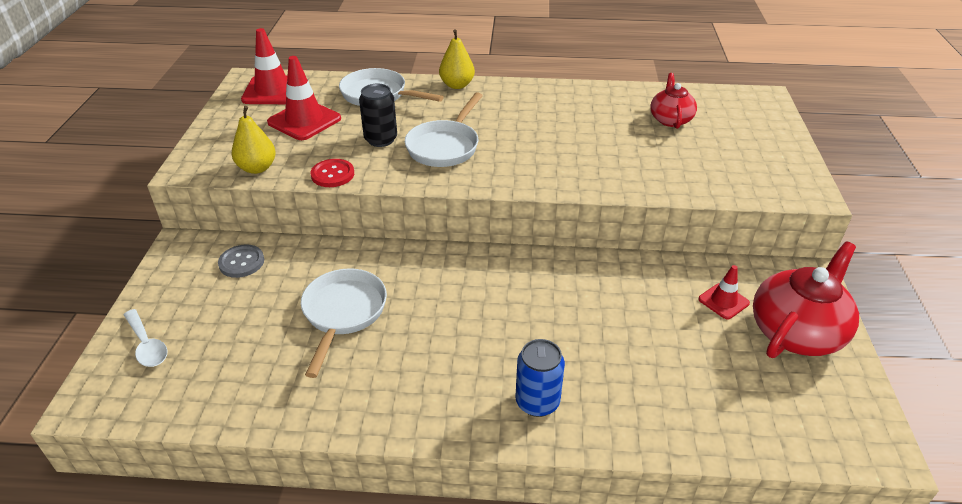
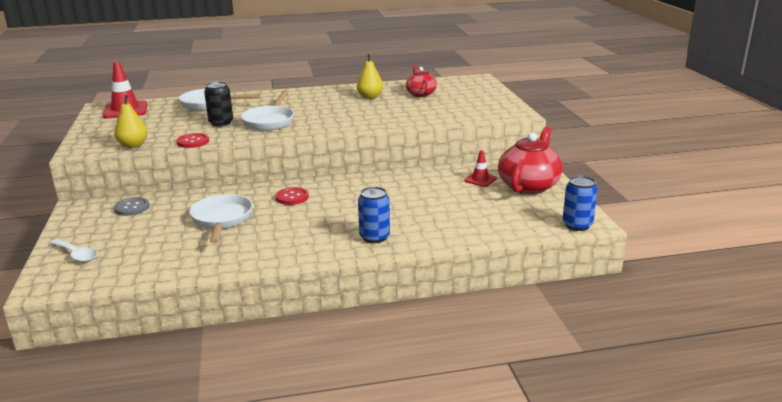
camera: 15 degrees left, 15 degrees down
(304, 120) = (158, 121): red traffic cone -> none
(447, 284) = (292, 197): none -> red button
(457, 85) = (266, 94): yellow pear -> yellow pear (370, 97)
(857, 449) = (577, 225): none -> blue can

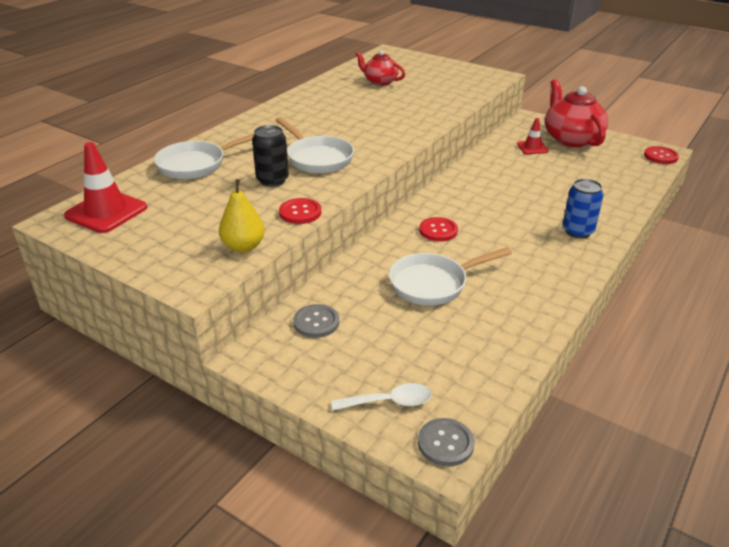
camera: 45 degrees left, 10 degrees up
(53, 284) = (445, 443): none -> grey button
(222, 220) = (433, 284): white pan -> white pan turned 60 degrees counterclockwise
(370, 97) = (344, 99): yellow pear -> none
(577, 225) = (660, 156): blue can -> red button

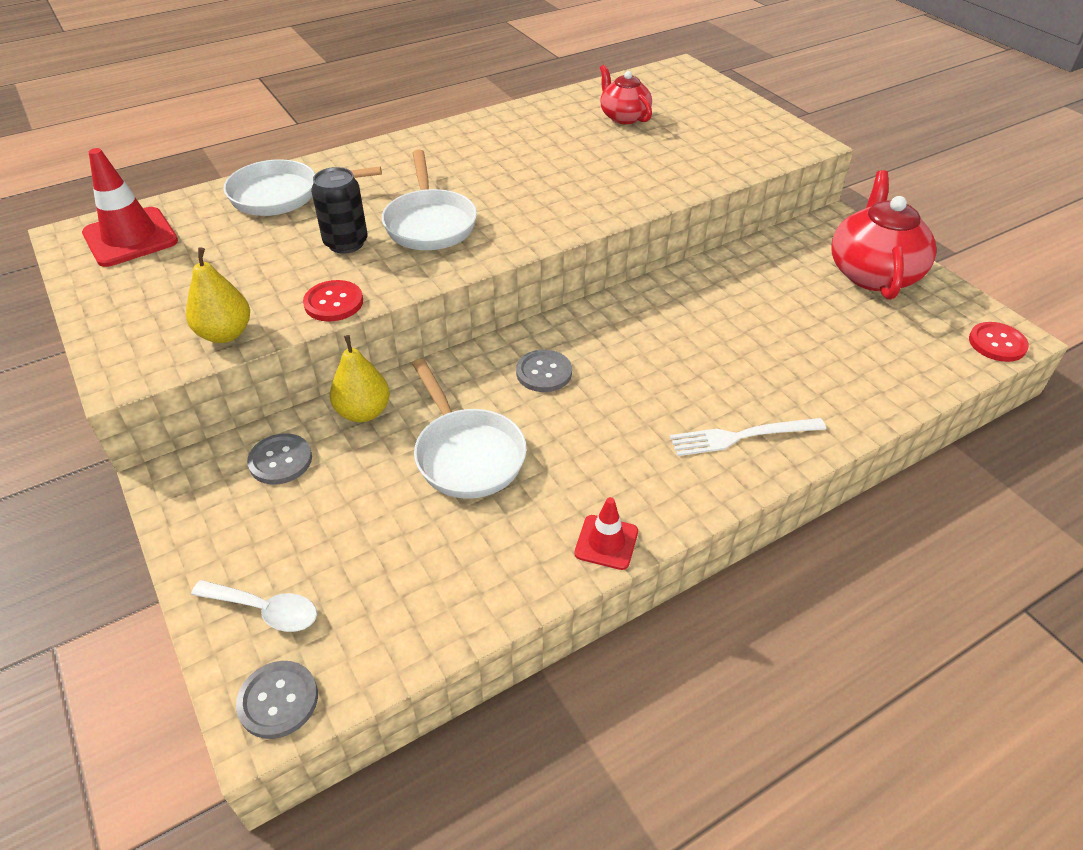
camera: 25 degrees right, 10 degrees up
(345, 281) = (363, 412): none -> yellow pear
(433, 284) = (467, 454): white pan -> white pan turned 120 degrees counterclockwise
(438, 230) = (544, 372): red button -> grey button
(532, 148) = (797, 273): red traffic cone -> red traffic cone (606, 542)
(578, 231) = (742, 436): blue can -> white fork

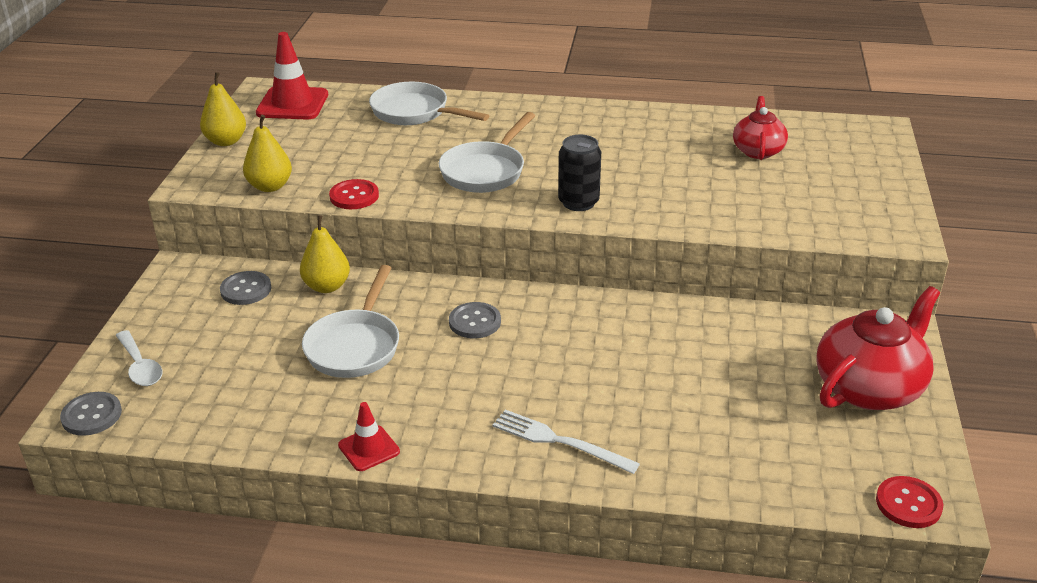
camera: 40 degrees right, 10 degrees down
(102, 309) = (226, 141): none -> yellow pear
(346, 243) = (412, 161): black can -> black can (578, 202)

